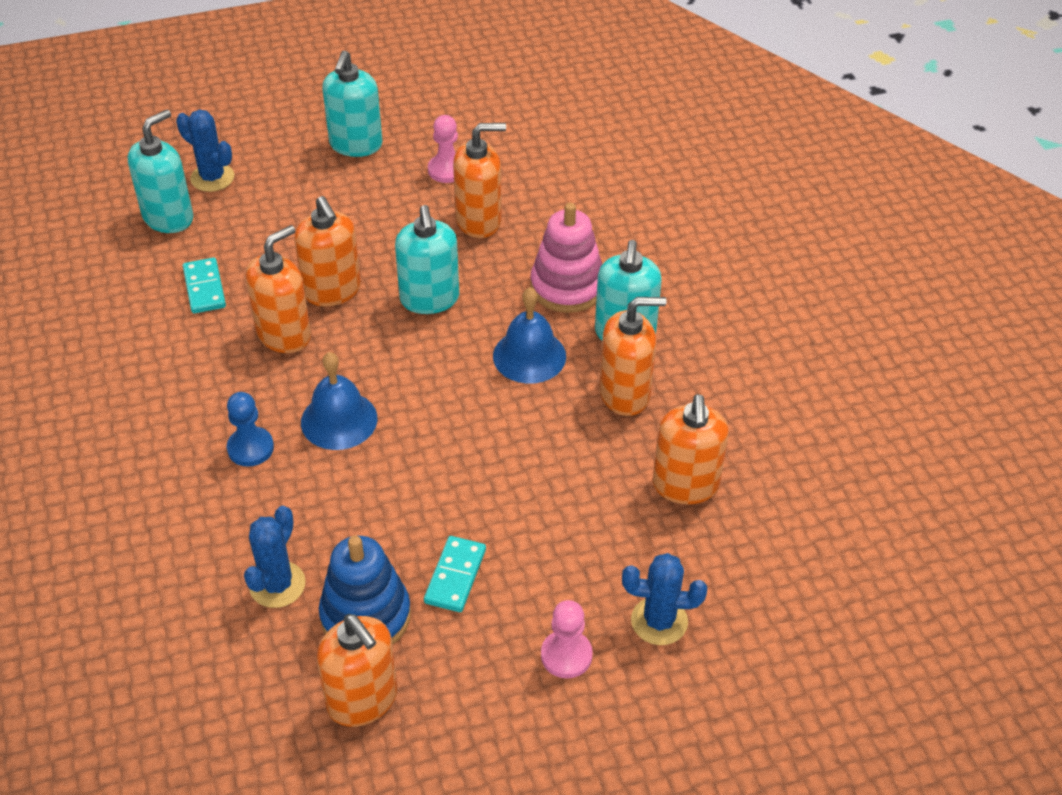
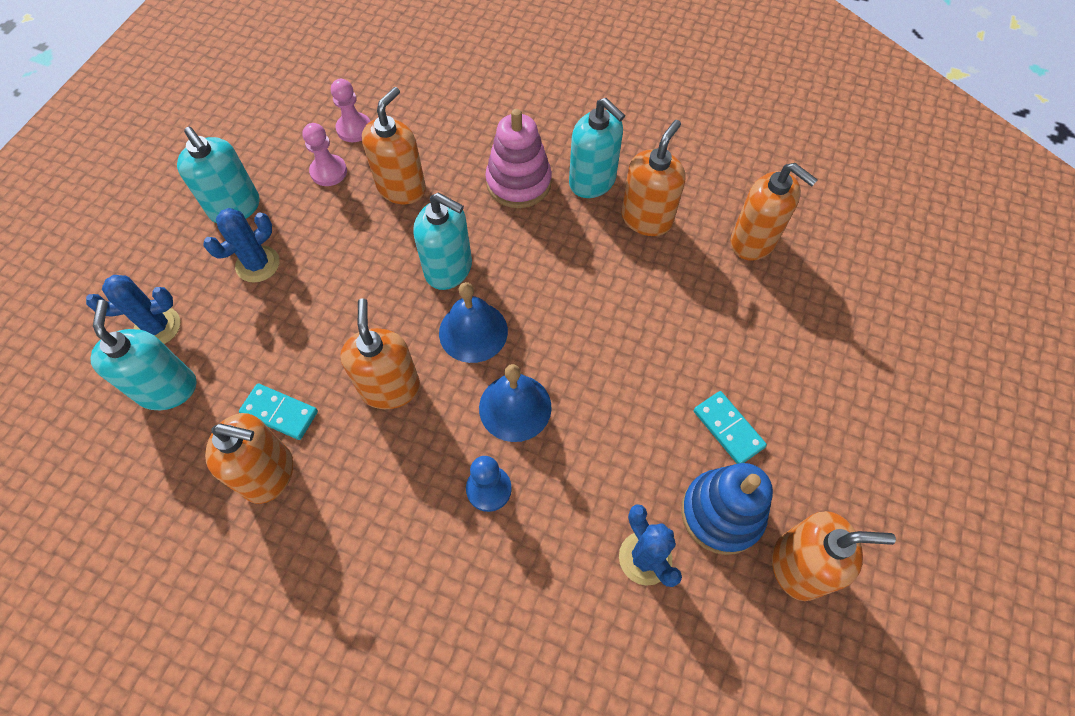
camera: 50 degrees left, 15 degrees up
(332, 291) = (376, 325): orange soap dispenser -> orange soap dispenser (269, 474)
(529, 356) = (562, 247): blue bell -> blue bell (473, 331)
(566, 655) = (846, 407): pink pawn -> pink pawn (354, 129)
(659, 621) = (855, 334): blue cactus -> blue cactus (258, 264)

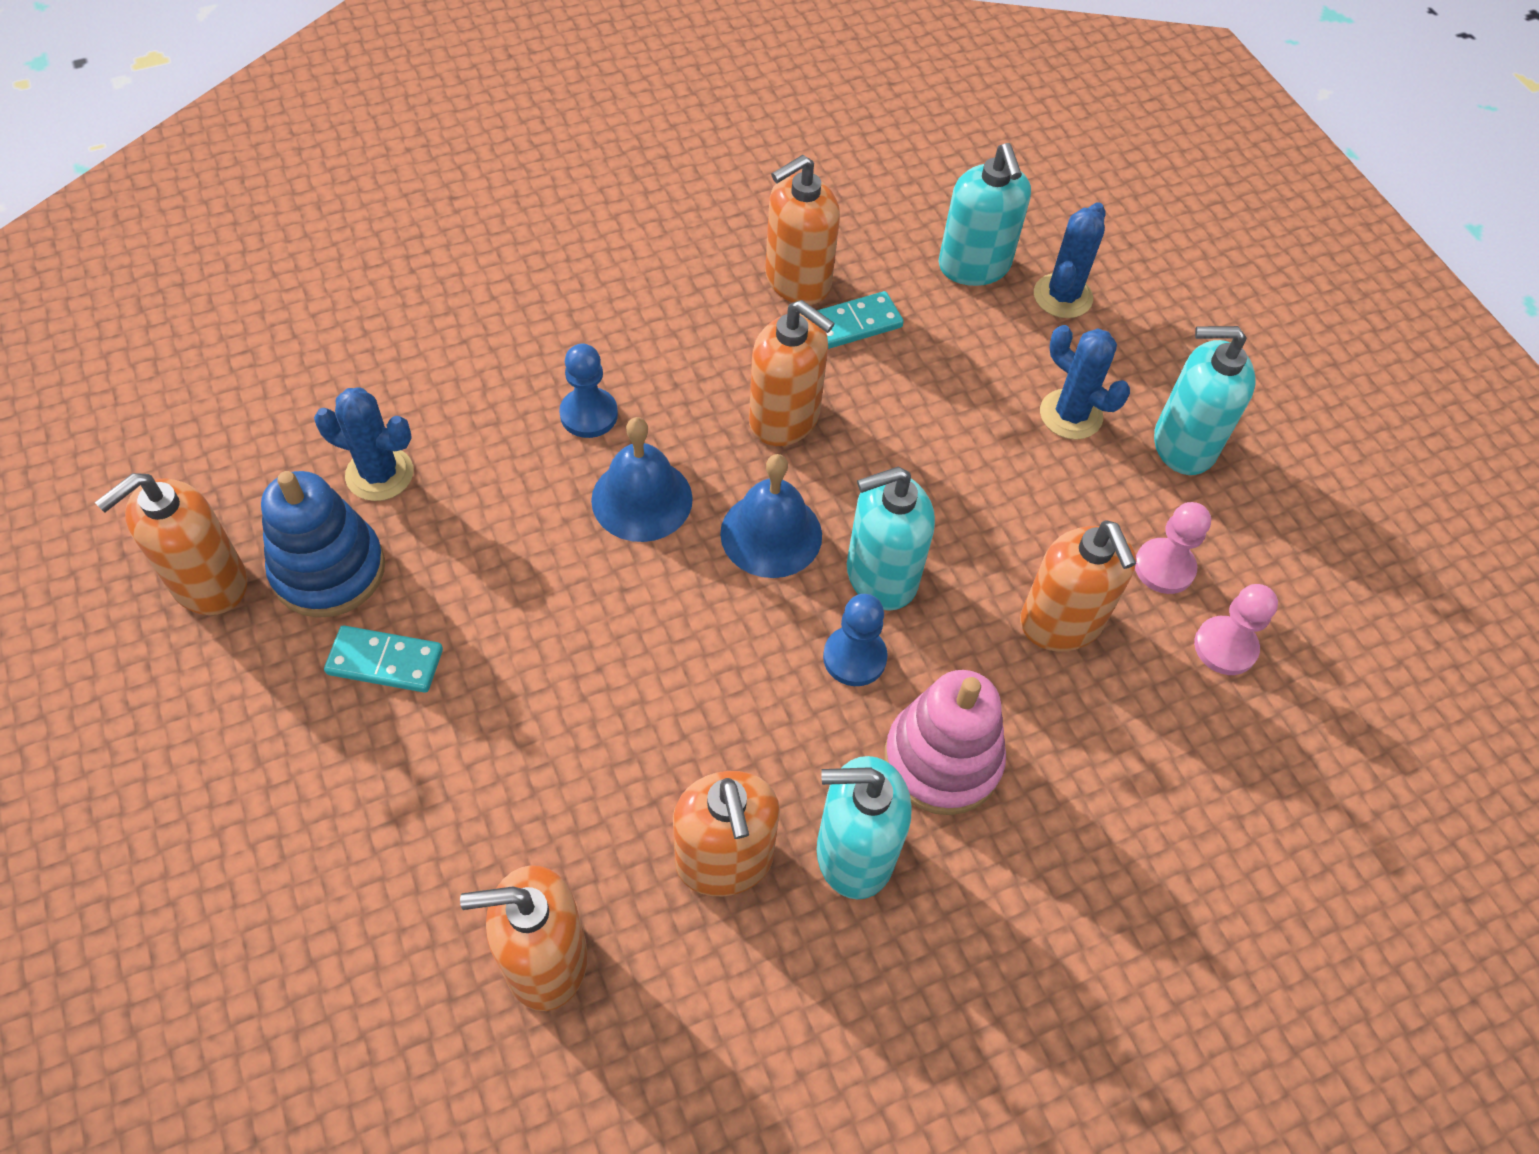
camera: 130 degrees right, 5 degrees down
(167, 388) = (974, 266): turquoise soap dispenser -> turquoise soap dispenser turned 45 degrees clockwise
(258, 264) = (1070, 415): blue cactus -> blue cactus turned 45 degrees counterclockwise
(504, 246) = (854, 657): none -> blue pawn

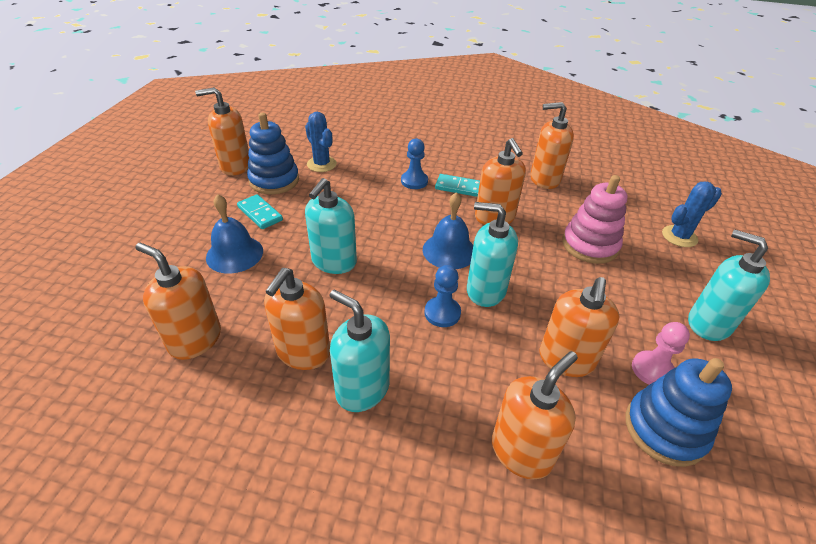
camera: 40 degrees right, 15 degrees down
(642, 499) = (407, 214): blue bell -> blue bell (234, 254)
(854, 324) = (558, 202): turquoise domino -> turquoise domino (458, 187)
(942, 760) = (445, 379): pink stacking toy -> pink stacking toy (590, 245)
(974, 266) = (638, 208): turquoise soap dispenser -> turquoise soap dispenser (334, 262)
(1070, 415) = (646, 280): blue cactus -> none
(1101, 793) = (521, 451): none -> orange soap dispenser
(1225, 647) = (665, 429): pink pawn -> blue stacking toy

